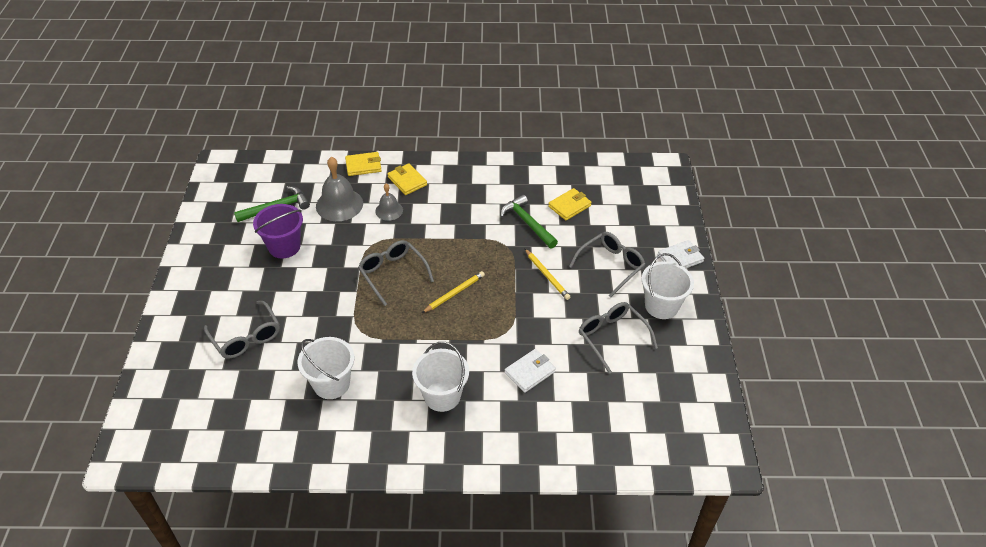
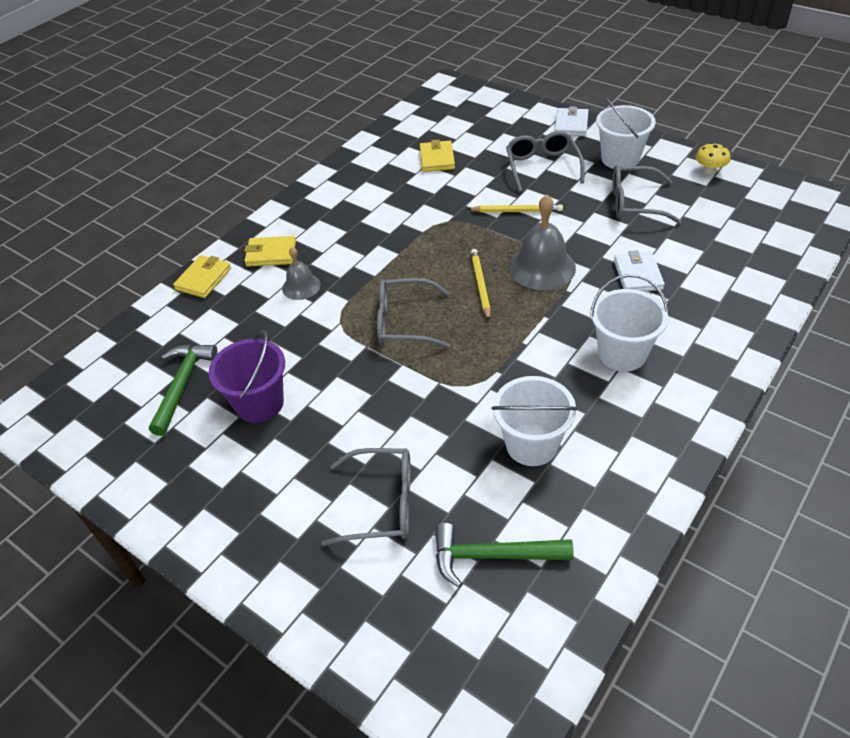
camera: 50 degrees left, 0 degrees up
(339, 204) = (243, 324): grey bell -> grey bell (542, 267)
(527, 223) = (431, 194): green hammer -> green hammer (492, 556)
(695, 367) = (709, 171): none -> yellow mushroom

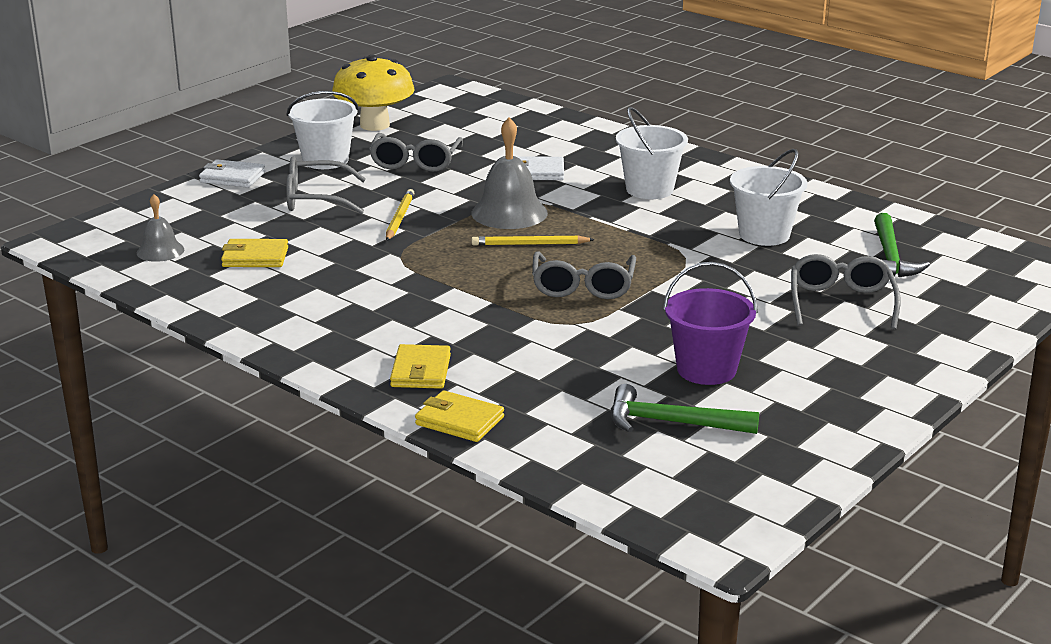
camera: 90 degrees left, 20 degrees down
(301, 286) = (499, 348): grey bell -> grey bell (160, 251)
(709, 171) = (374, 125): yellow mushroom -> yellow mushroom, size x2.18

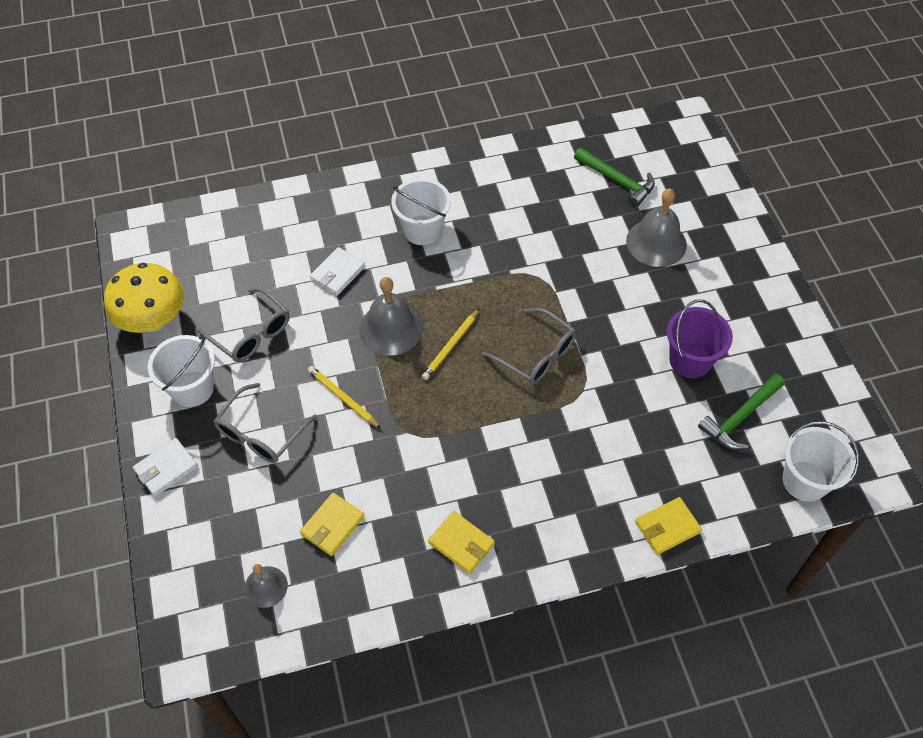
camera: 55 degrees left, 30 degrees up
(421, 371) = (587, 513): yellow wallet -> yellow wallet (461, 543)
(764, 234) = (539, 217): white bucket -> white bucket (805, 481)
(841, 303) = (656, 242): grey glasses -> grey bell

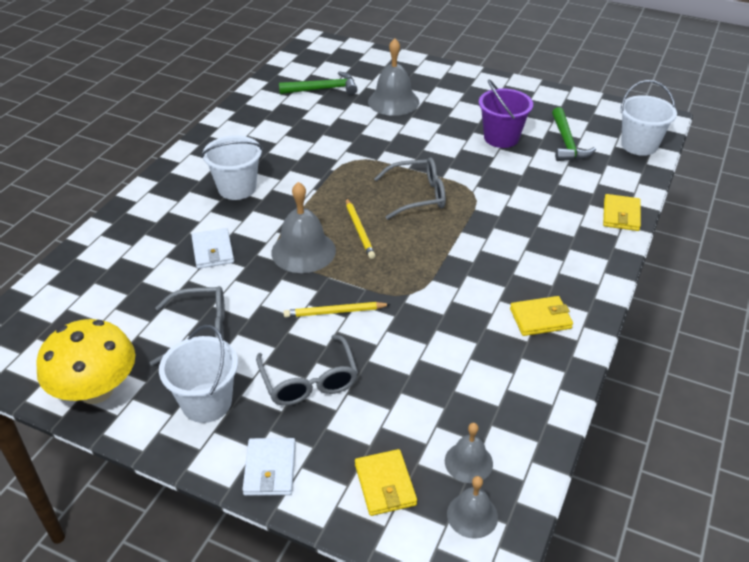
camera: 50 degrees left, 15 degrees down
(220, 619) = (472, 515): none -> grey bell
(332, 525) = (450, 384): yellow wallet -> yellow wallet (385, 484)

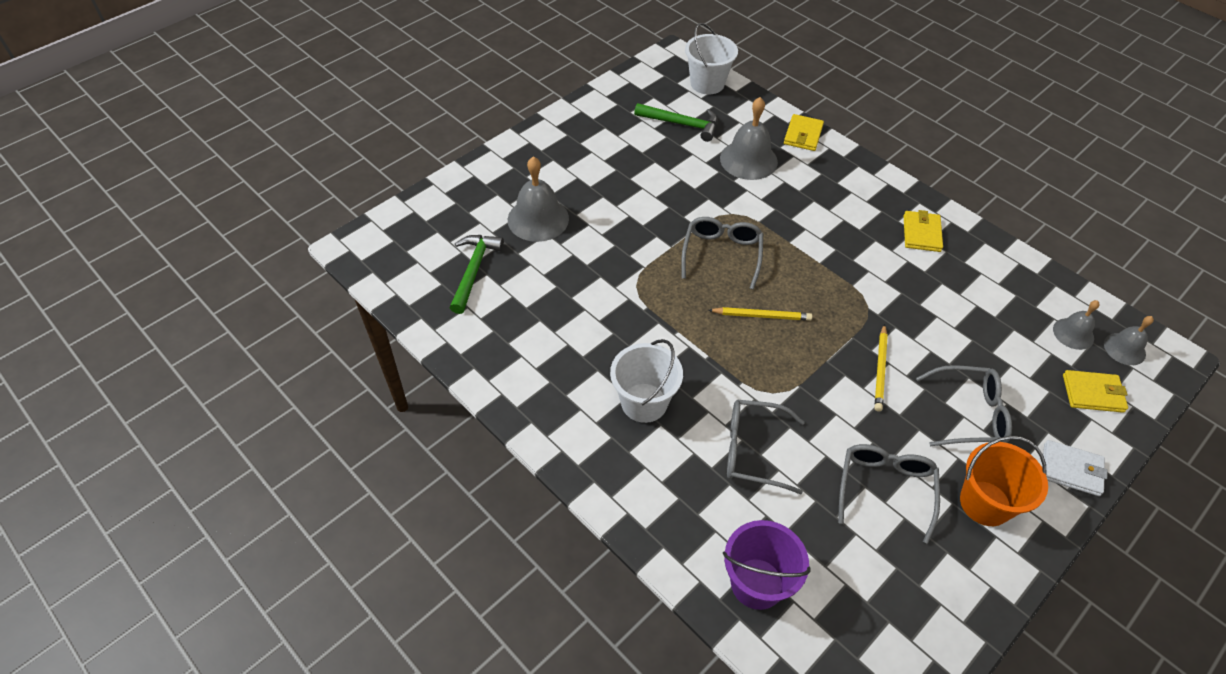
camera: 70 degrees left, 10 degrees up
(96, 390) = (953, 602): yellow mushroom -> none
(206, 402) = (985, 503): white bucket -> orange bucket
(213, 251) = (754, 451): white wallet -> grey glasses
(303, 251) = (780, 370): grey bell -> grey bell (748, 160)
(501, 138) = (651, 163): purple bucket -> purple bucket (757, 583)
(621, 215) = (803, 135): yellow wallet -> yellow wallet turned 75 degrees clockwise

